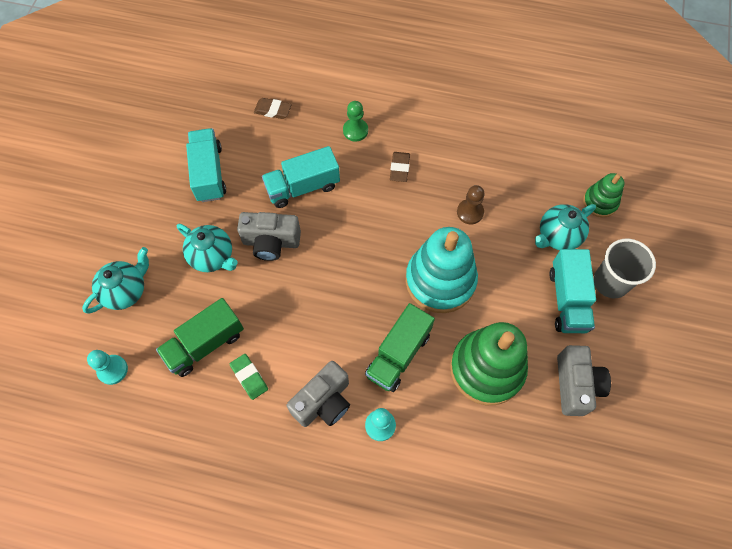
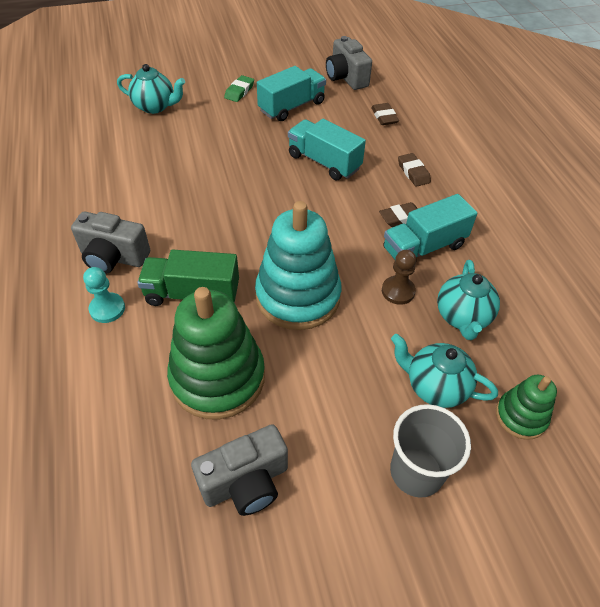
camera: 60 degrees right, 15 degrees down
(112, 370) = (84, 126): turquoise pawn -> none
(205, 344) = (132, 164): green truck -> none
(212, 257) = (216, 137): turquoise teapot -> turquoise teapot (462, 317)
(249, 377) = (114, 200): green eraser -> green eraser (239, 91)
(271, 242) = (253, 164): grey camera -> grey camera (346, 78)
(355, 130) = (413, 172): green pawn -> brown eraser
(567, 299) = (357, 429): turquoise truck -> turquoise truck (424, 247)

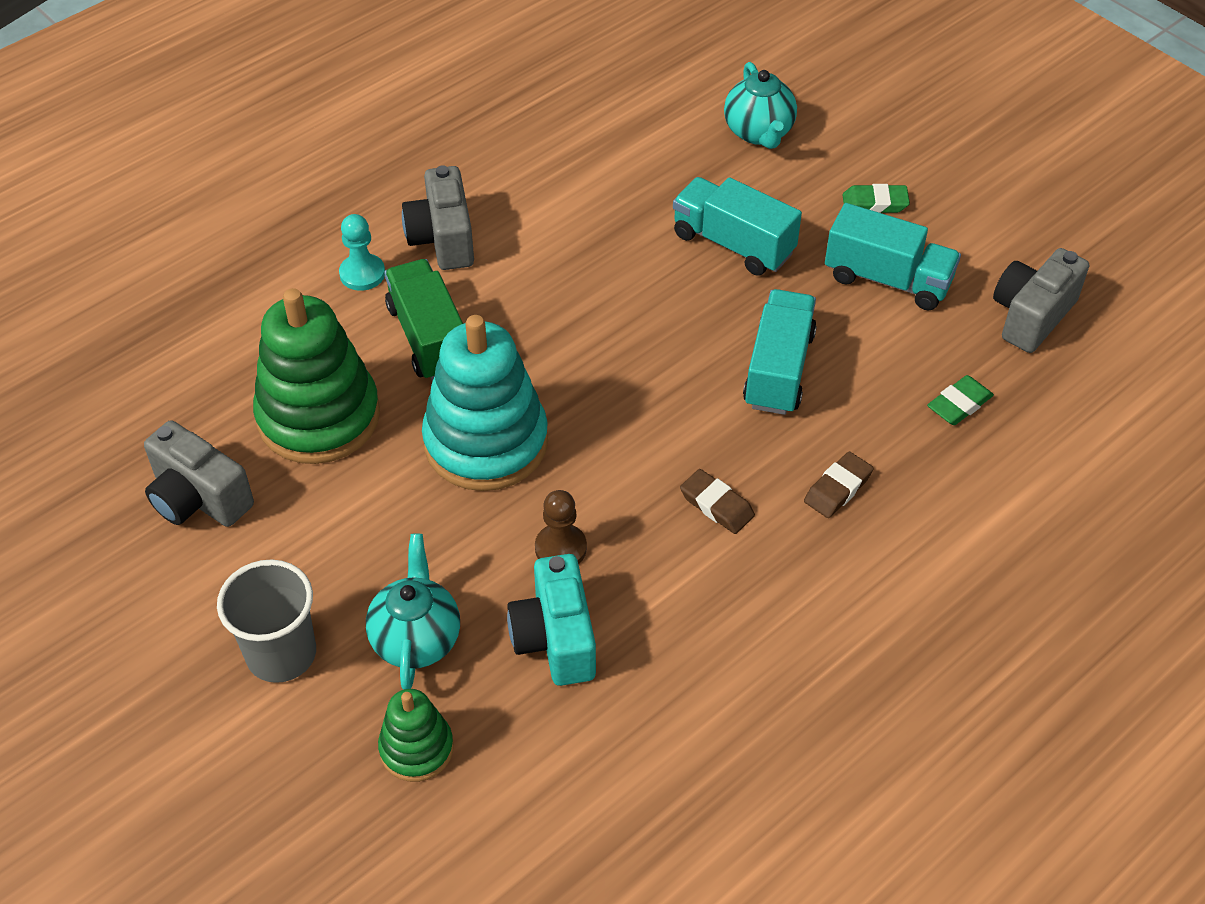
camera: 65 degrees right, 0 degrees up
(384, 117) = (959, 404): brown eraser -> green eraser
(424, 247) = (669, 553): turquoise truck -> turquoise truck (733, 244)
(462, 317) = (555, 639): turquoise teapot -> turquoise camera

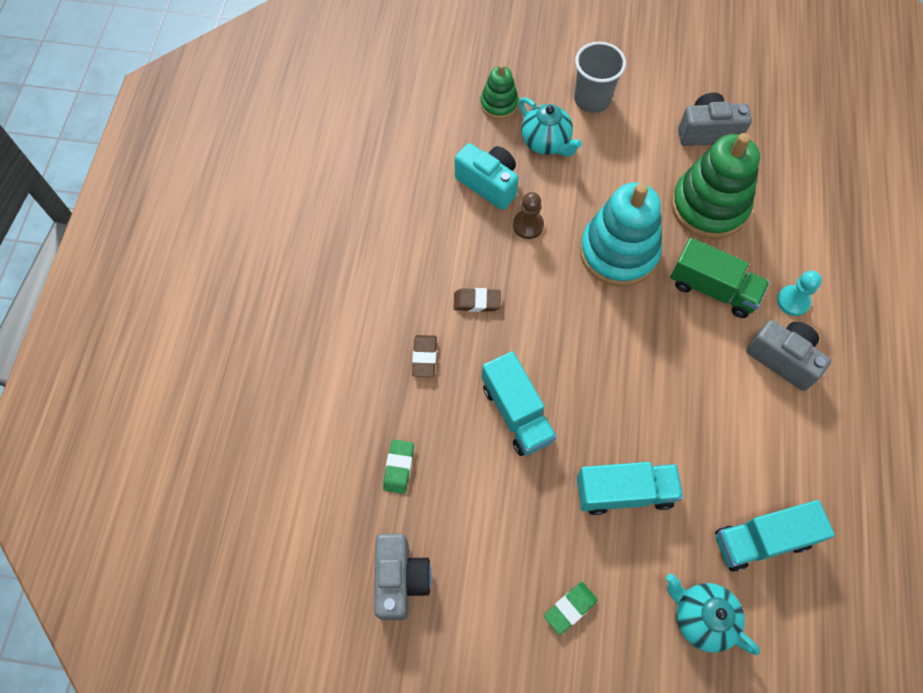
camera: 140 degrees right, 15 degrees up
(887, 279) = (510, 539): turquoise truck -> turquoise truck (762, 540)

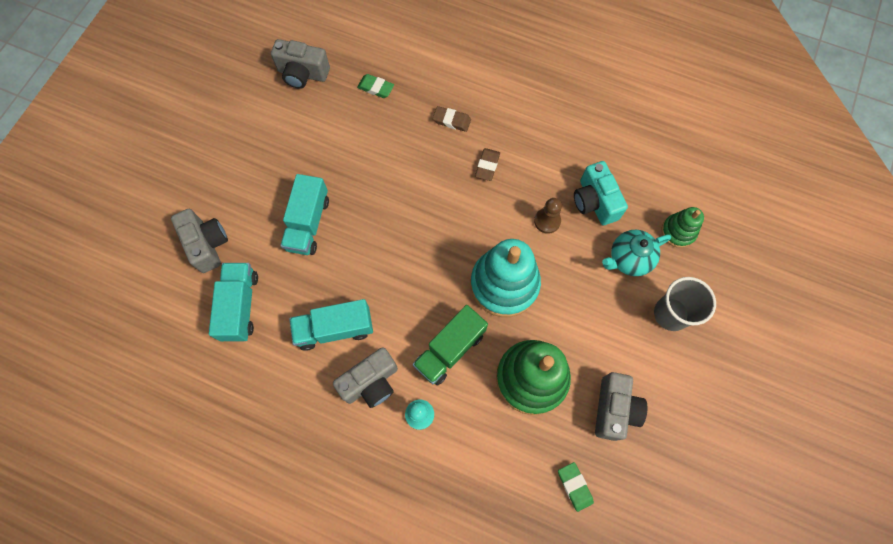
camera: 105 degrees right, 5 degrees up
(488, 184) = (594, 202): turquoise camera -> turquoise camera turned 105 degrees clockwise
(517, 413) = (390, 170): turquoise truck -> turquoise truck (335, 329)
(570, 608) = (246, 165): green eraser -> green eraser (574, 486)
(701, 618) = (207, 244): turquoise teapot -> grey camera

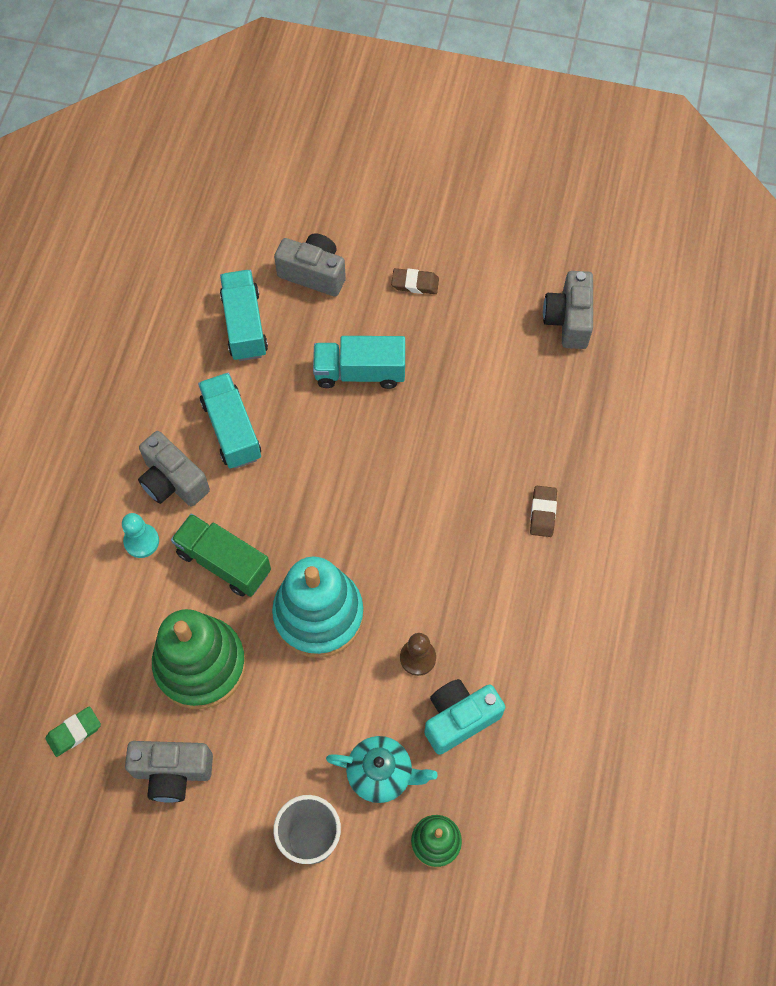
camera: 80 degrees right, 5 degrees down
(207, 244) = (313, 273): grey camera -> grey camera turned 120 degrees counterclockwise
(240, 306) = (244, 325): turquoise truck -> turquoise truck turned 90 degrees counterclockwise
(376, 88) = (570, 410): green eraser -> none
(487, 166) = (484, 569): brown eraser -> brown eraser (415, 283)
(628, 259) = (381, 774): turquoise teapot -> turquoise teapot turned 135 degrees clockwise

